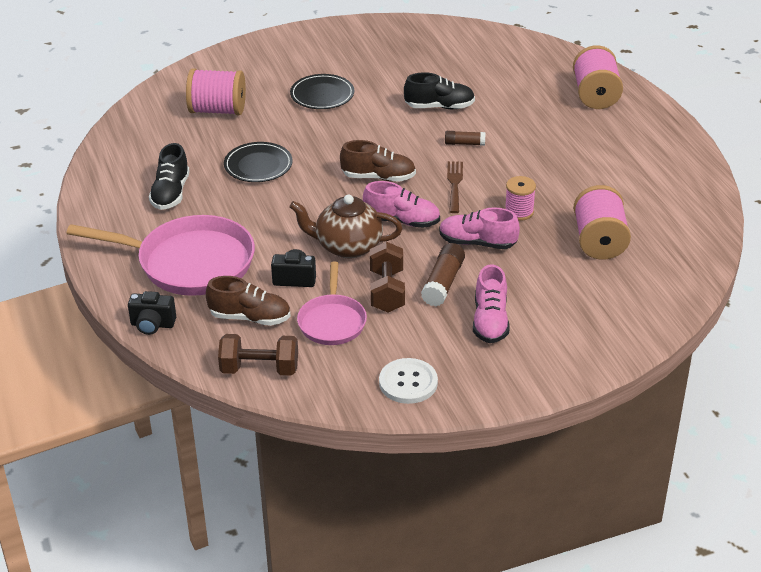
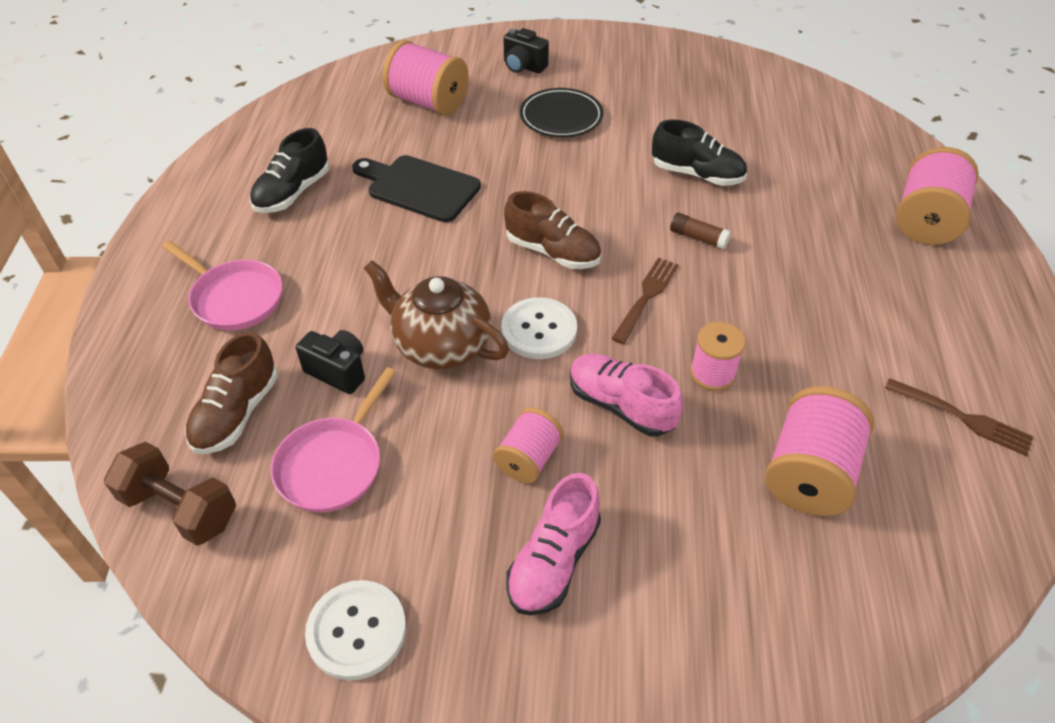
camera: 25 degrees right, 10 degrees up
(152, 325) = (117, 376): black camera -> black camera (523, 67)
(189, 263) = (234, 298): pink pan -> pink pan, size x0.57
(250, 317) = (237, 413): brown shoe -> brown shoe turned 75 degrees clockwise
(258, 165) = (419, 187): black plate -> black cutting board
(387, 291) = (441, 441): brown dumbbell -> none
(402, 221) = (539, 330): pink shoe -> white button
(443, 283) = (528, 458): brown glue stick -> pink spool
(664, 192) = (961, 417): none -> brown fork

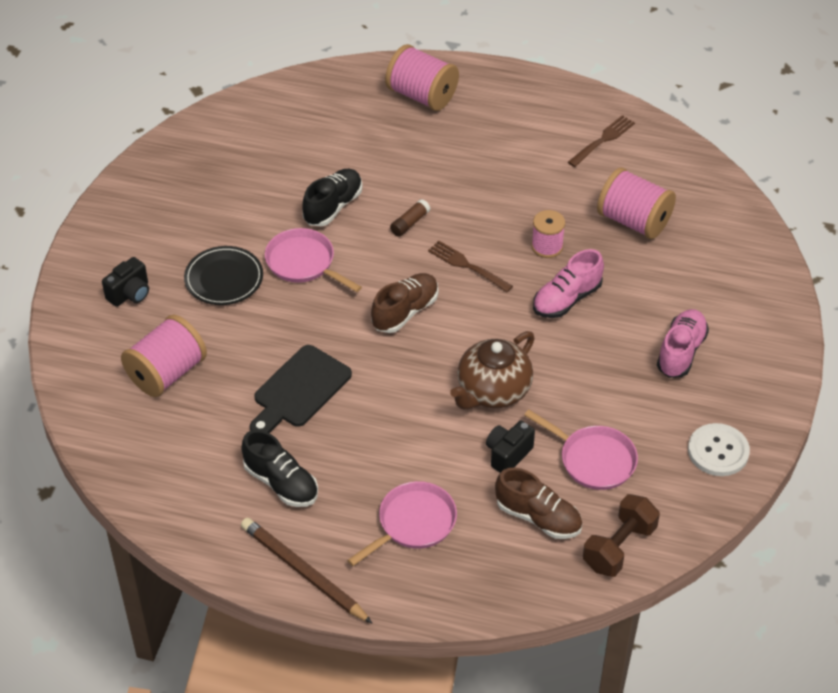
camera: 80 degrees left, 0 degrees up
(176, 224) = (304, 572): none -> brown pencil
(528, 458) = (604, 354): pink spool -> none
(539, 330) = (488, 332): white button -> none
(553, 561) = (681, 352): pink shoe -> pink shoe turned 105 degrees counterclockwise
(602, 165) = (303, 263): none -> pink pan

